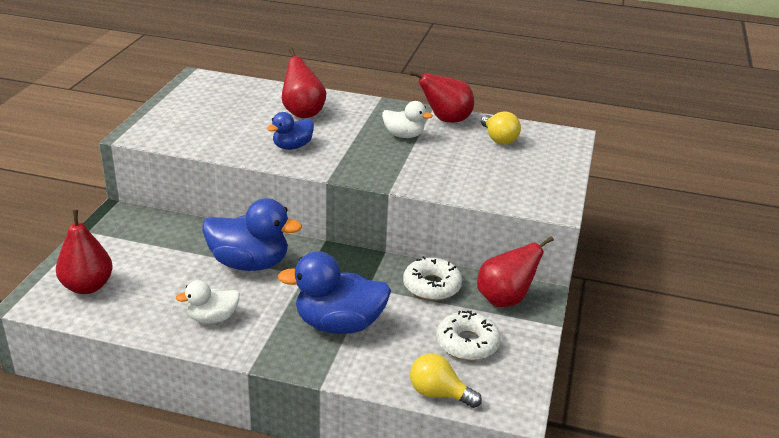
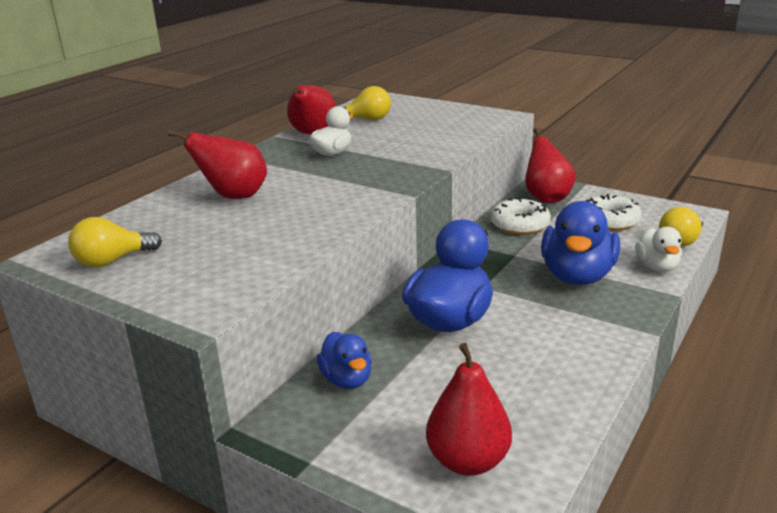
camera: 70 degrees left, 5 degrees down
(197, 96) = (112, 261): none -> yellow light bulb
(212, 318) = (559, 353): white duck -> white duck (657, 267)
(292, 146) = (319, 207): blue duck -> blue duck (347, 380)

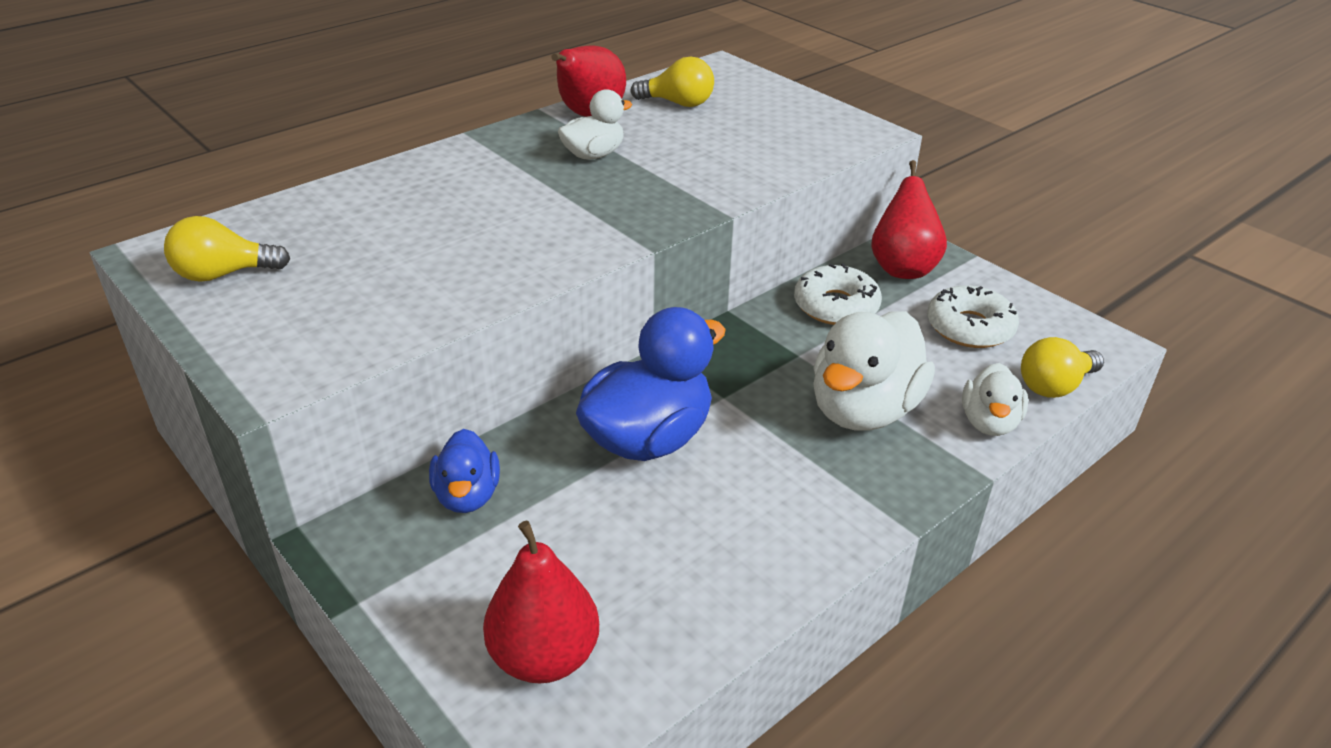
camera: 15 degrees right, 10 degrees up
(234, 196) = (425, 202): red pear -> none
(577, 276) = (863, 410): blue duck -> white duck

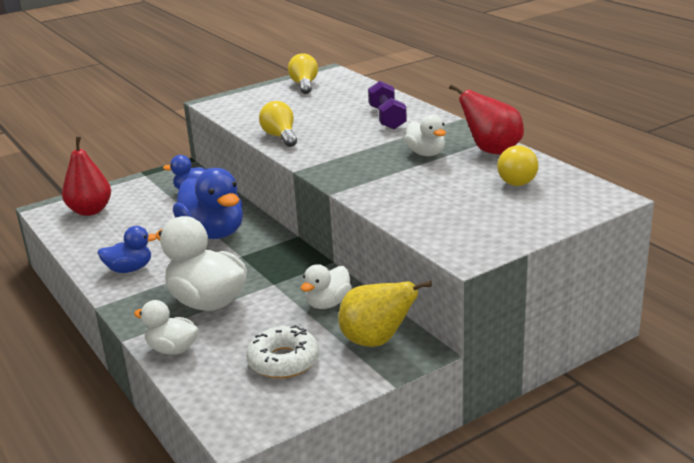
camera: 100 degrees right, 10 degrees down
(446, 185) = (387, 118): none -> purple dumbbell
(788, 521) = (129, 269): none -> blue duck
(836, 306) = (328, 303): white donut -> white duck
(902, 268) = (376, 341): red pear -> yellow pear
(1054, 386) = (197, 388): yellow light bulb -> yellow light bulb (280, 137)

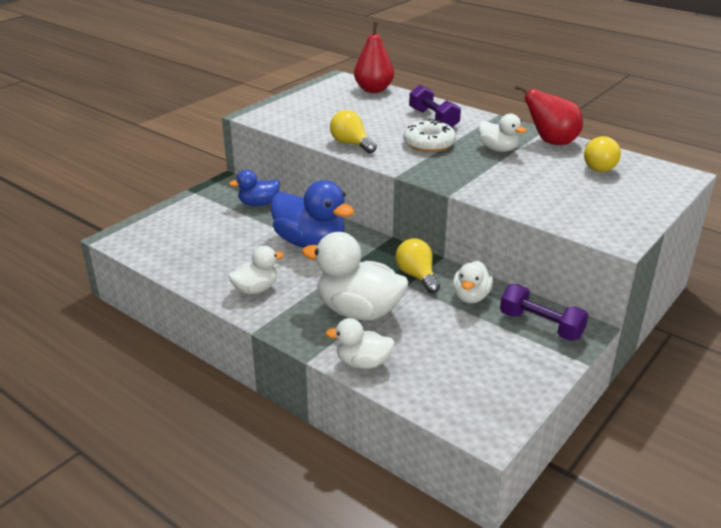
camera: 20 degrees left, 5 degrees up
(90, 211) = (166, 235): red pear -> red pear (373, 90)
(129, 269) = (256, 289): blue duck -> white duck
(283, 361) = (475, 357): white donut -> white donut (429, 143)
(304, 85) = (327, 92): yellow light bulb -> yellow light bulb (417, 276)
(376, 341) = (541, 325): yellow pear -> purple dumbbell

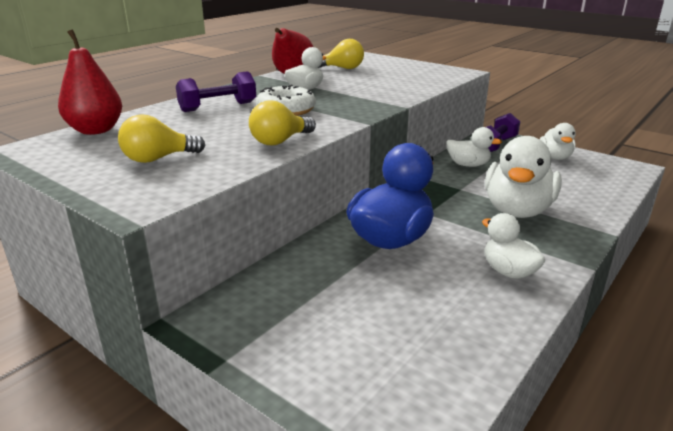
camera: 90 degrees left, 5 degrees down
(258, 203) = (282, 284): blue duck -> none
(363, 363) = (595, 209): white duck -> white duck (555, 157)
(417, 276) = (443, 184): yellow light bulb -> yellow light bulb (158, 159)

